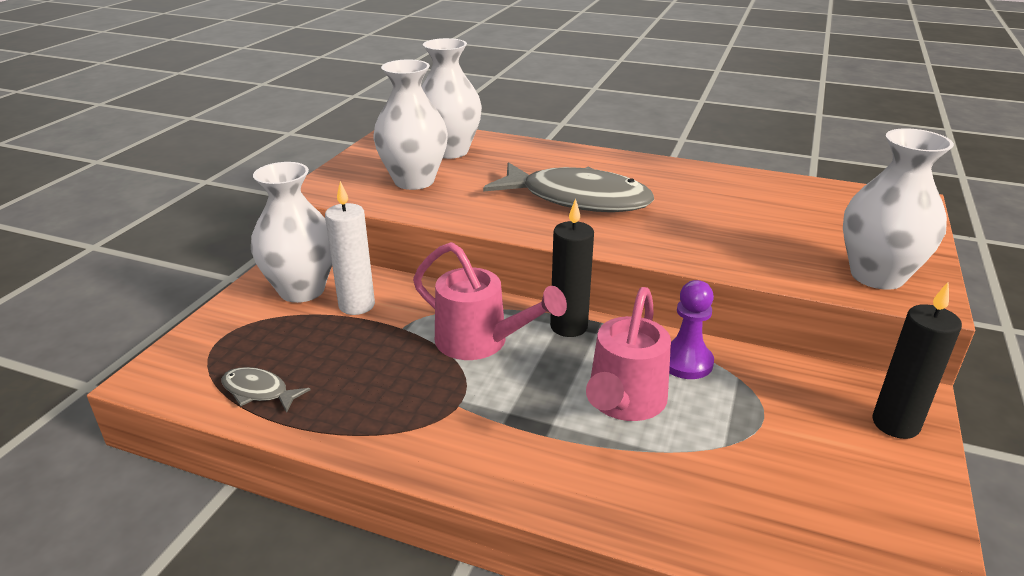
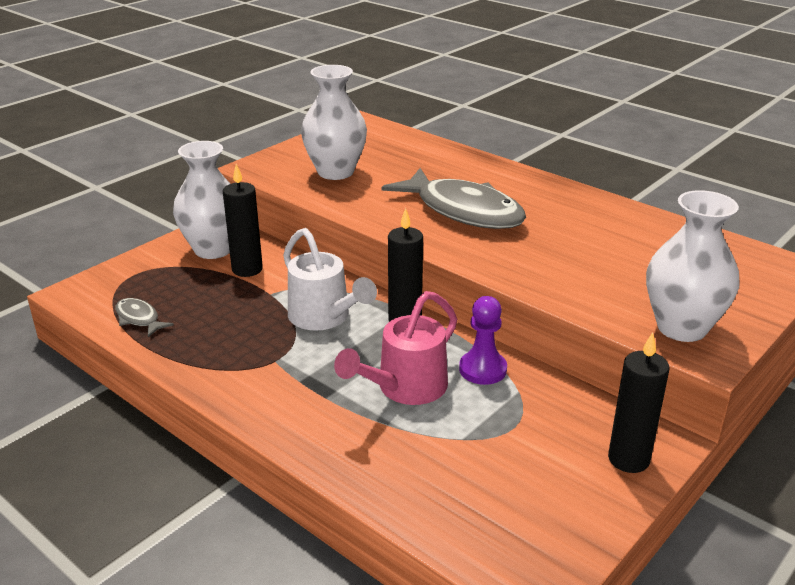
camera: 20 degrees right, 0 degrees up
(357, 305) = (247, 269): white candle -> black candle
(449, 151) = (385, 149): white vase -> none
(480, 342) = (324, 317): pink watering can -> white watering can

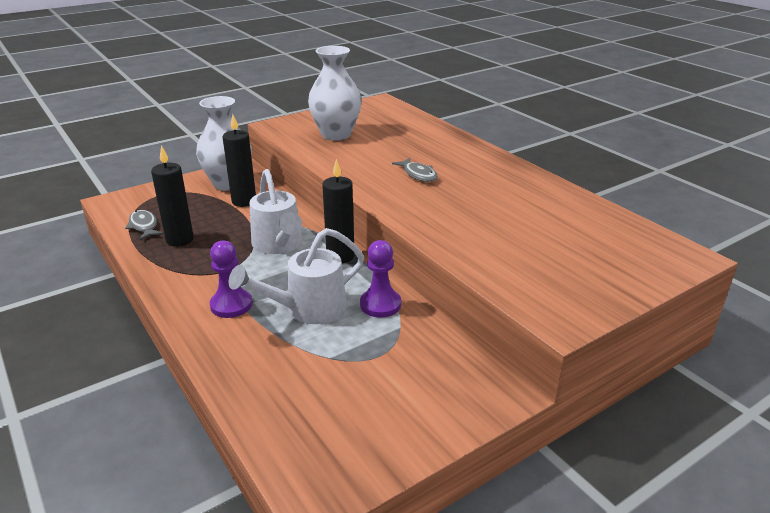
camera: 15 degrees right, 0 degrees up
(312, 398) = (231, 305): none -> purple pawn
(405, 388) = (308, 309): pink watering can -> white watering can
(463, 211) = (418, 174): grey fish -> grey fish, size x0.44
(628, 459) = (463, 401): black candle -> black candle (180, 240)
(681, 327) = (550, 293): white vase -> none

